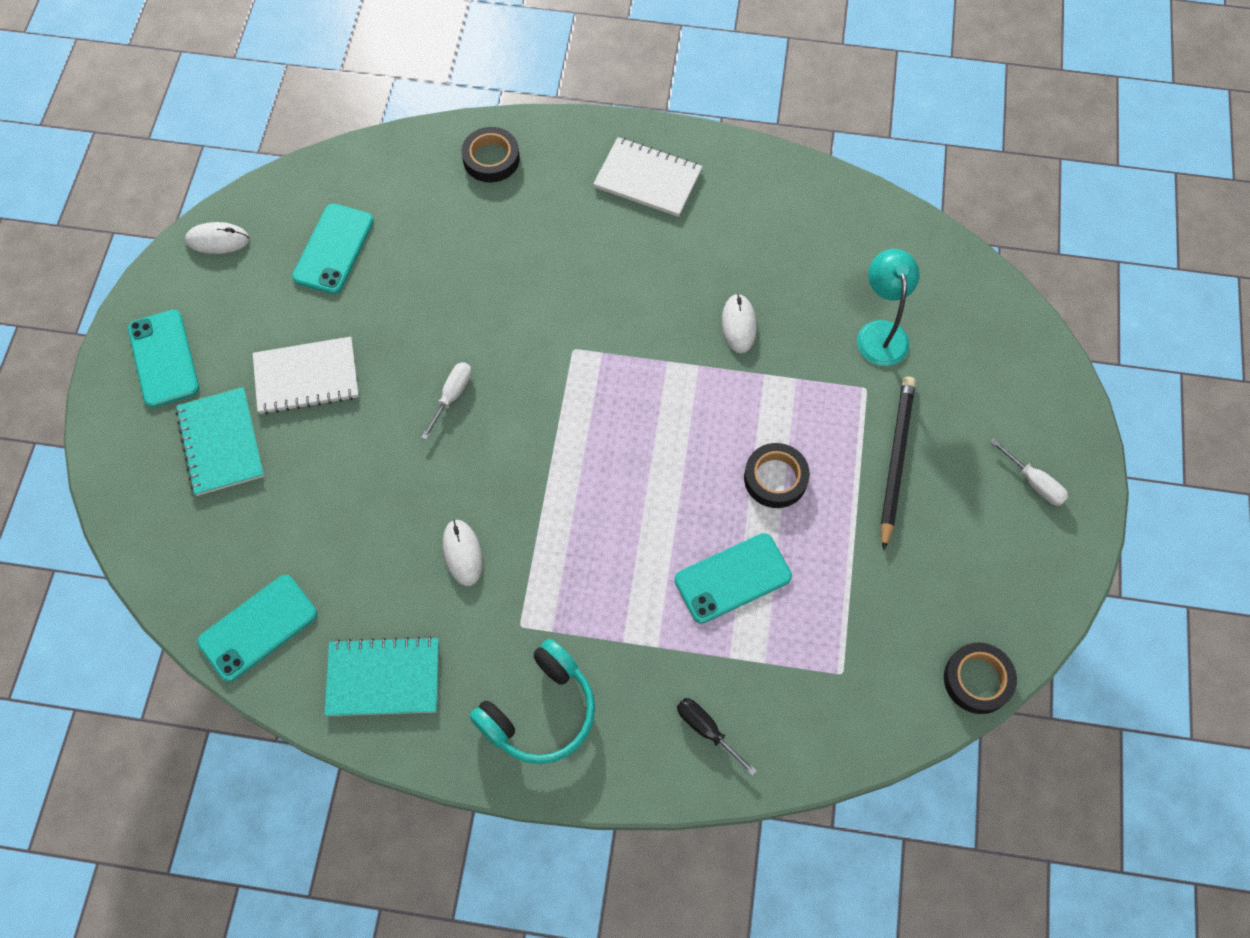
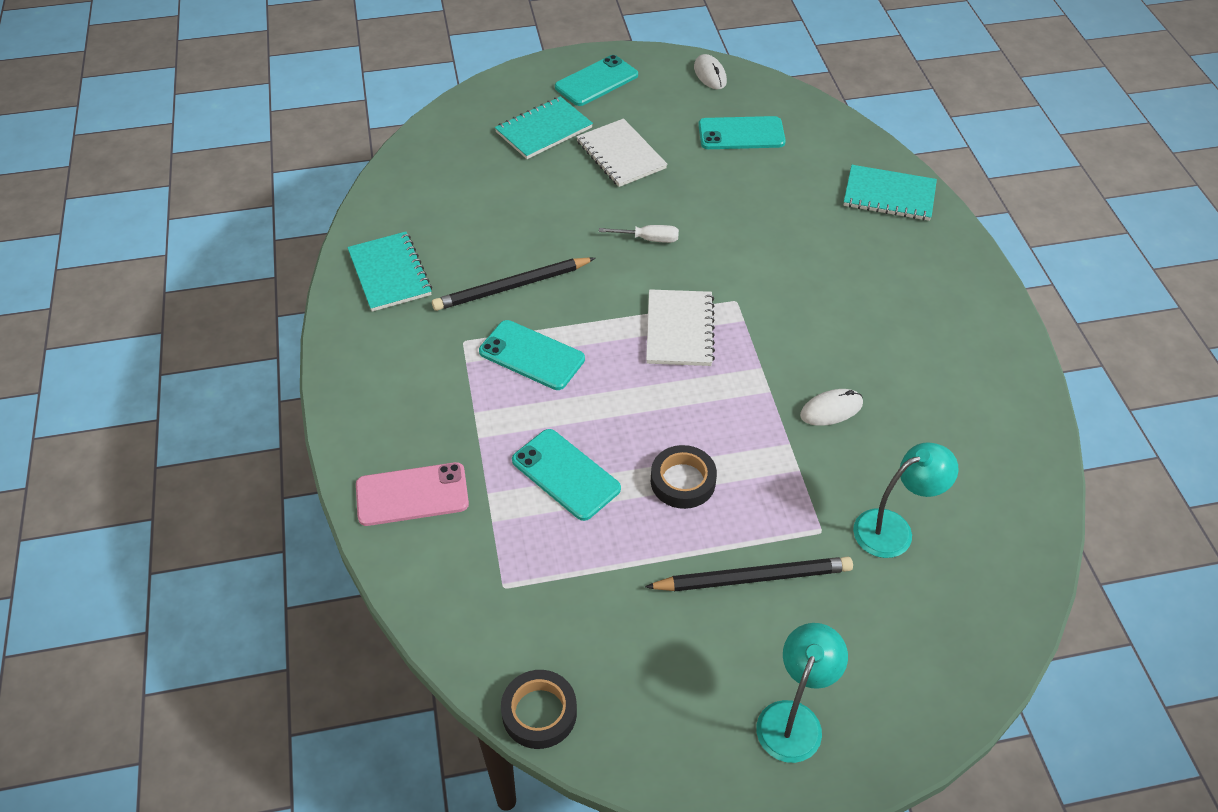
camera: 70 degrees right, 15 degrees down
(258, 628) = (405, 195): turquoise phone -> turquoise phone (531, 355)
(462, 553) = (512, 287): white mouse -> black pencil
(491, 159) = (889, 195): black tape -> turquoise notebook
(540, 711) = (392, 375): turquoise headphones -> none
(647, 179) = (944, 301): white notebook -> white notebook (679, 330)
(707, 730) = (412, 494): black screwdriver -> pink phone
(1034, 482) = (794, 718): white screwdriver -> turquoise lamp

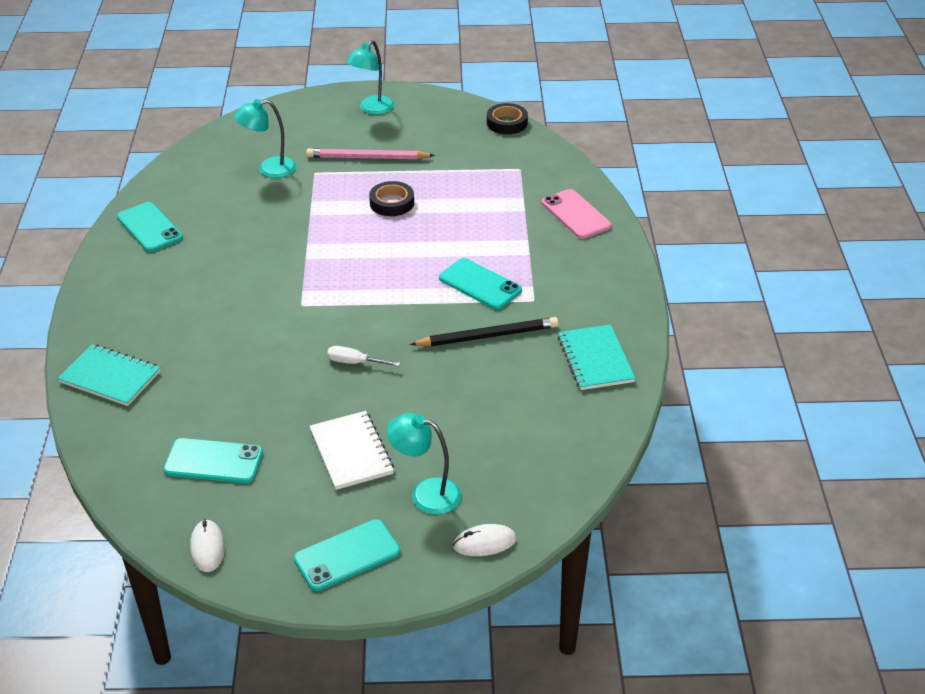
camera: 170 degrees left, 10 degrees down
(412, 494) = (576, 214): pink phone -> pink phone turned 60 degrees clockwise
(544, 130) = (426, 493): turquoise notebook -> turquoise lamp
(565, 475) = (470, 214): turquoise phone -> turquoise phone (150, 227)
(679, 330) = (357, 289): white notebook -> none
(753, 577) = (367, 158): black pencil -> pink pencil
(831, 409) = (269, 229): white mouse -> white mouse (484, 543)

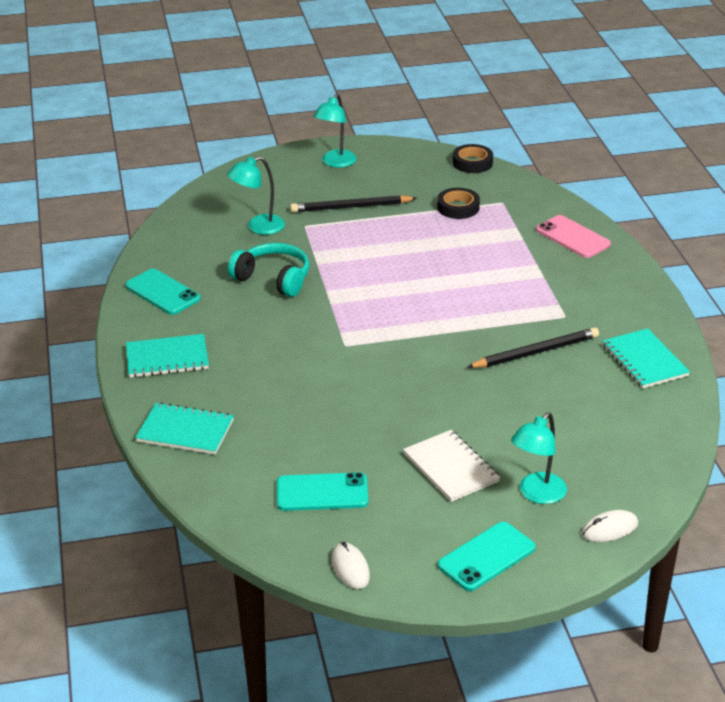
camera: 10 degrees left, 5 degrees down
(125, 297) = (167, 358): none -> turquoise notebook
(261, 225) = (273, 279): none -> turquoise headphones
(355, 363) = (420, 390): white screwdriver -> none
(367, 158) = (351, 207): pink pencil -> black pencil
(392, 203) = (392, 245): black tape -> black tape (458, 207)
(426, 493) = (537, 494): turquoise lamp -> turquoise lamp turned 60 degrees counterclockwise
(480, 284) = (509, 308): turquoise phone -> none

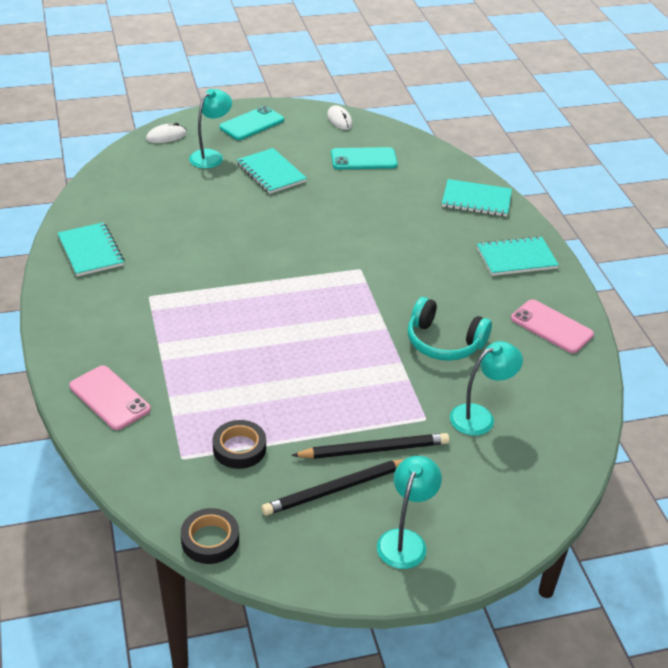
camera: 175 degrees right, 5 degrees up
(162, 292) = (551, 327): turquoise phone -> pink phone
(451, 468) = (271, 173): white notebook -> turquoise notebook
(535, 352) = (187, 260): black pencil -> black pencil (336, 489)

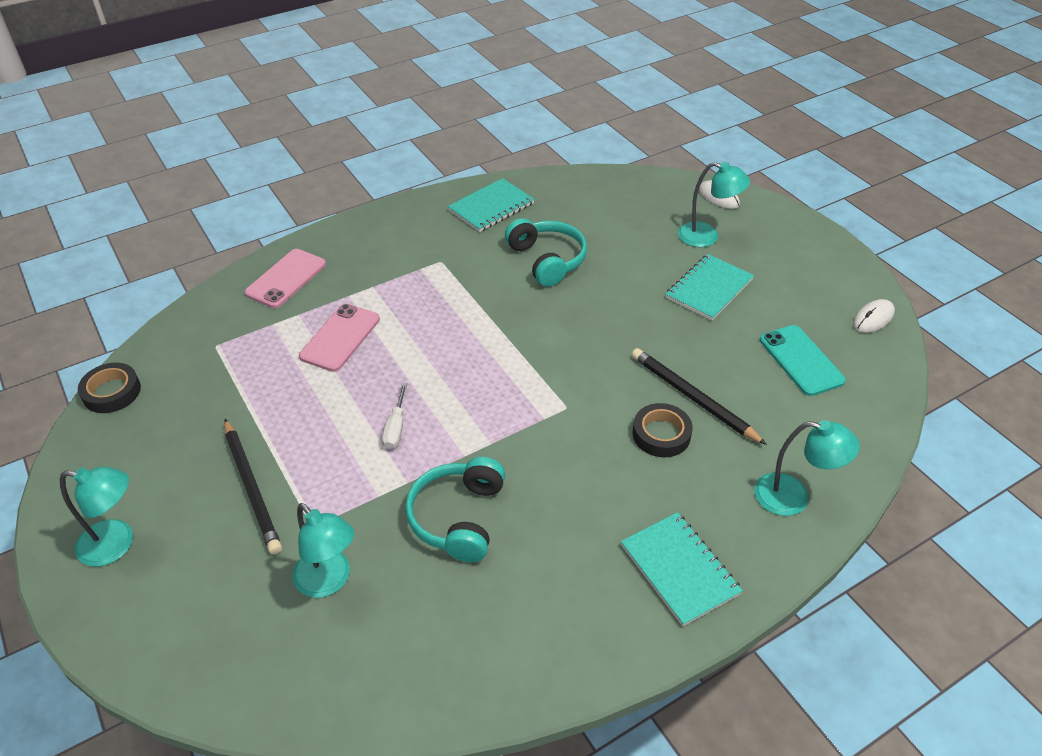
camera: 75 degrees right, 5 degrees up
(187, 238) = (547, 260): none -> turquoise headphones
(239, 448) = (235, 381): black tape -> black tape (661, 434)
(252, 124) = (797, 249): turquoise phone -> none
(336, 489) = (186, 469): black pencil -> black pencil (693, 398)
(342, 358) = (396, 427): none -> white screwdriver
(476, 200) = (793, 497): turquoise notebook -> turquoise lamp
(551, 327) = (539, 638): pink phone -> pink phone (340, 338)

